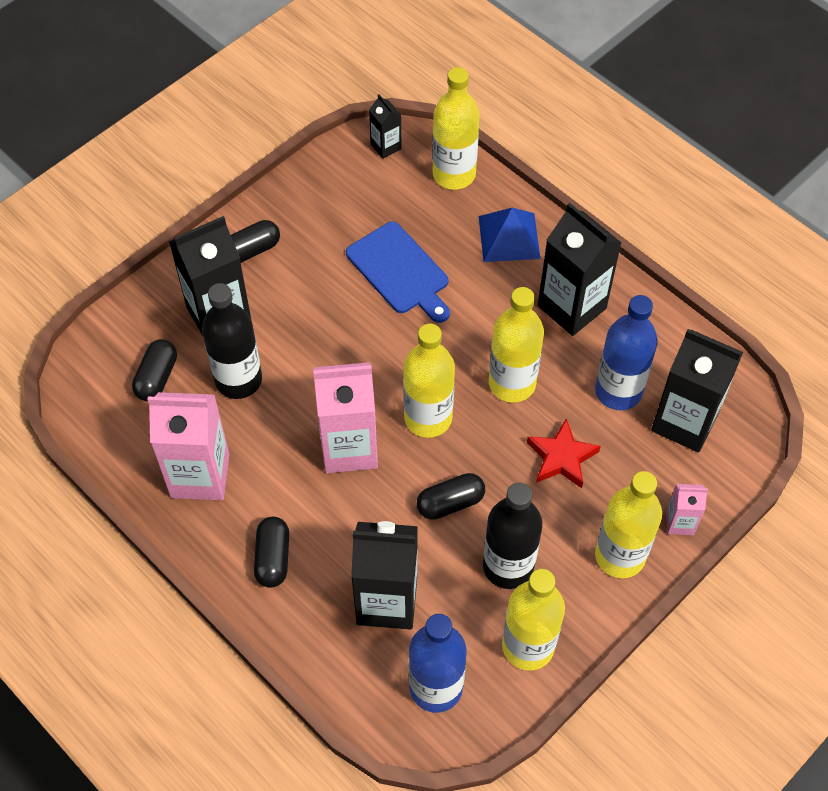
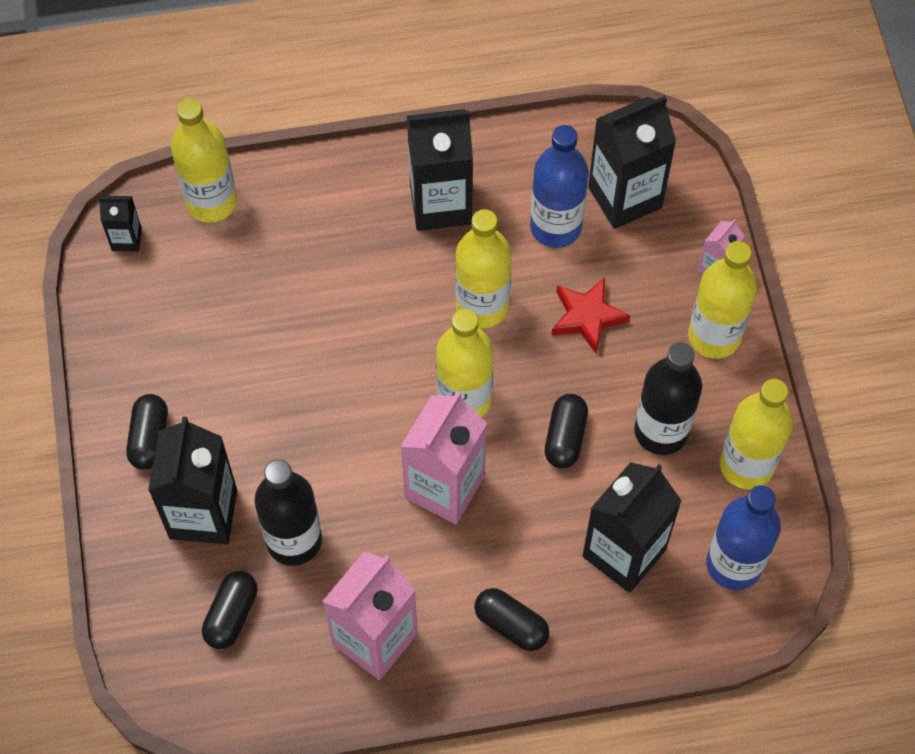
camera: 55 degrees left, 5 degrees up
(157, 377) = (231, 615): black capsule -> black capsule turned 60 degrees clockwise
(400, 271) = (284, 320): blue cutting board -> none
(509, 237) = (322, 203): blue pyramid -> none

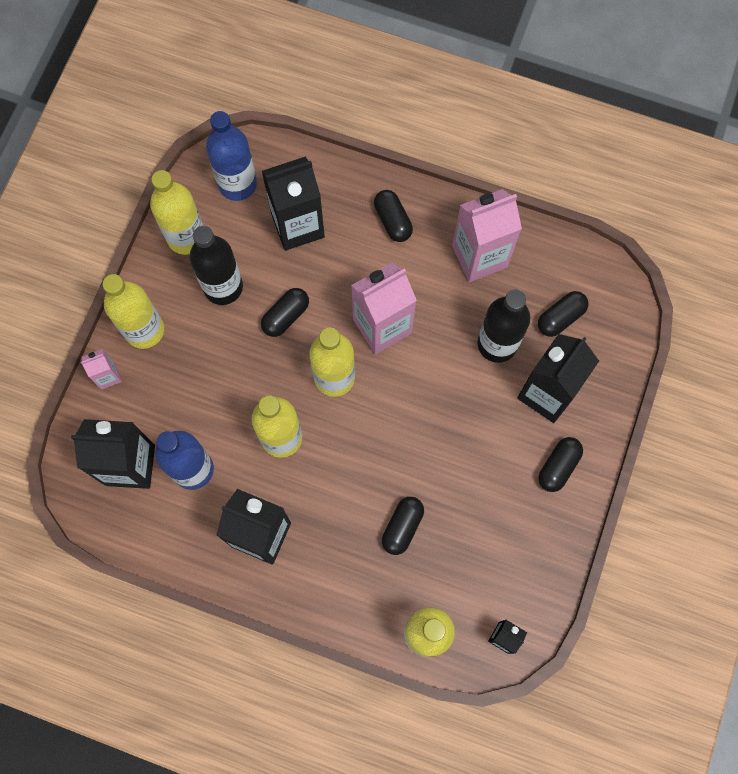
camera: 150 degrees left, 10 degrees up
(293, 287) = (402, 527): none -> black capsule
(587, 317) = (217, 390): red star -> none

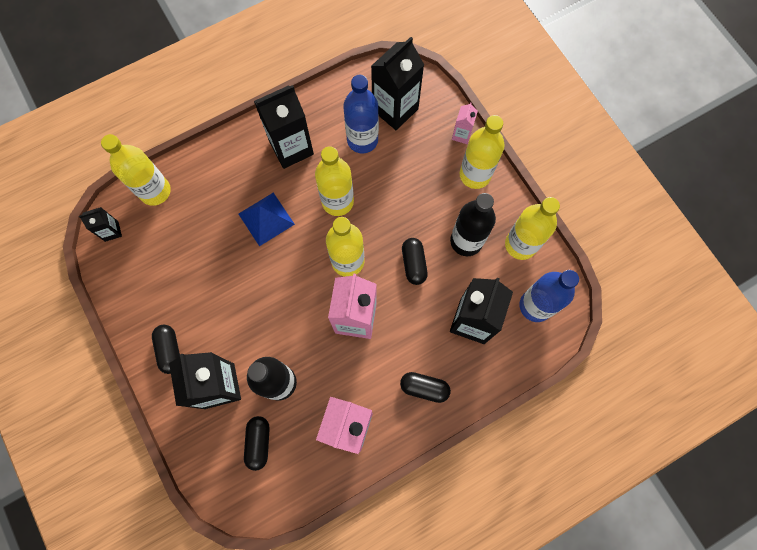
camera: 130 degrees right, 0 degrees up
(358, 492) = (266, 219): none -> blue pyramid
(402, 527) = (223, 227): black capsule -> none

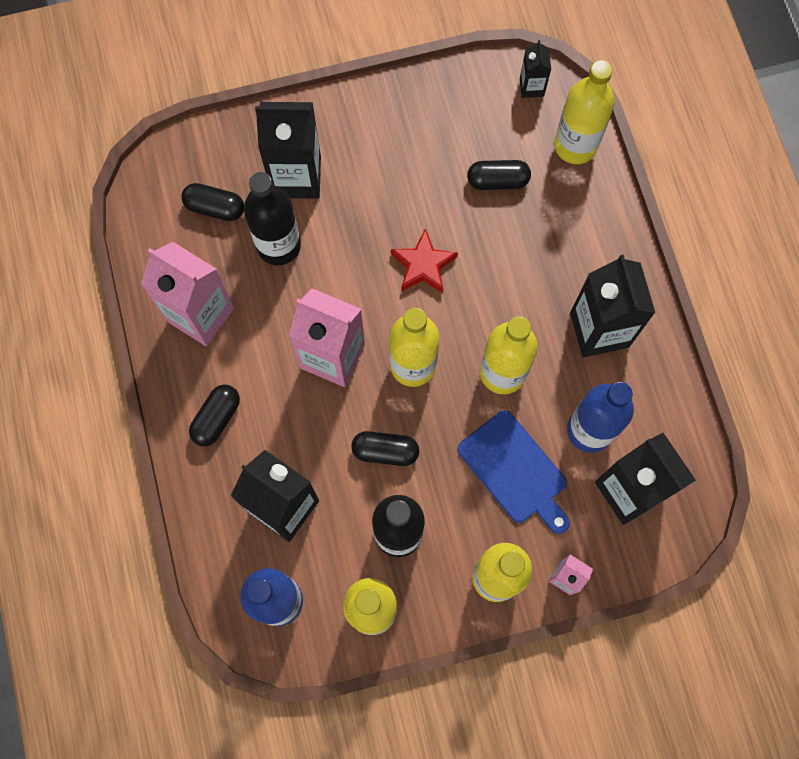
camera: 105 degrees right, 0 degrees up
(170, 350) = (357, 129): black capsule -> black capsule (497, 181)
(266, 219) = (501, 274): blue pyramid -> none
(271, 273) = (423, 265): none -> red star
(402, 179) = (515, 470): none -> blue cutting board

